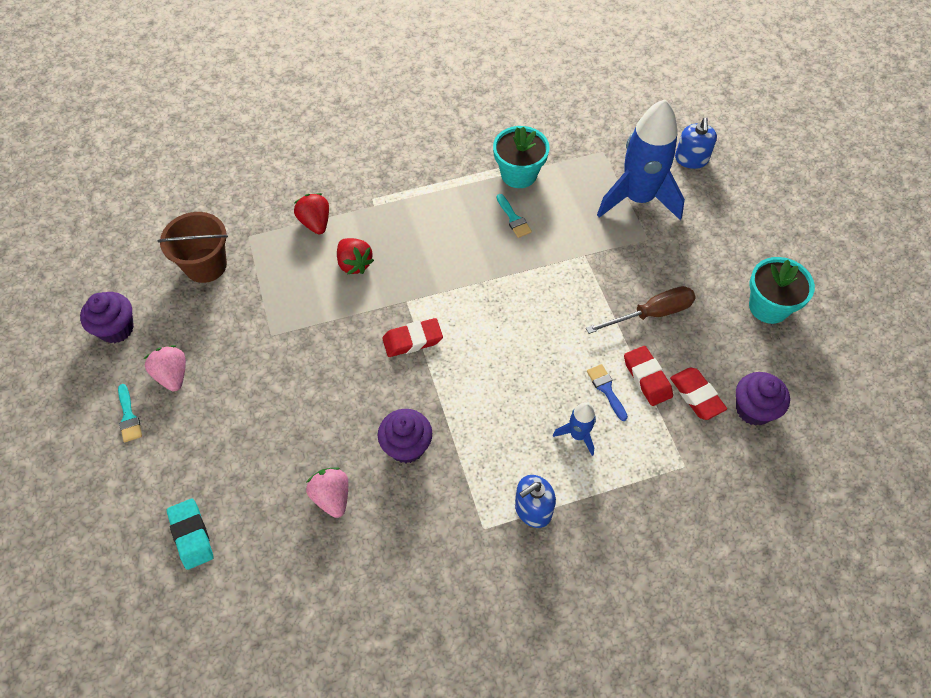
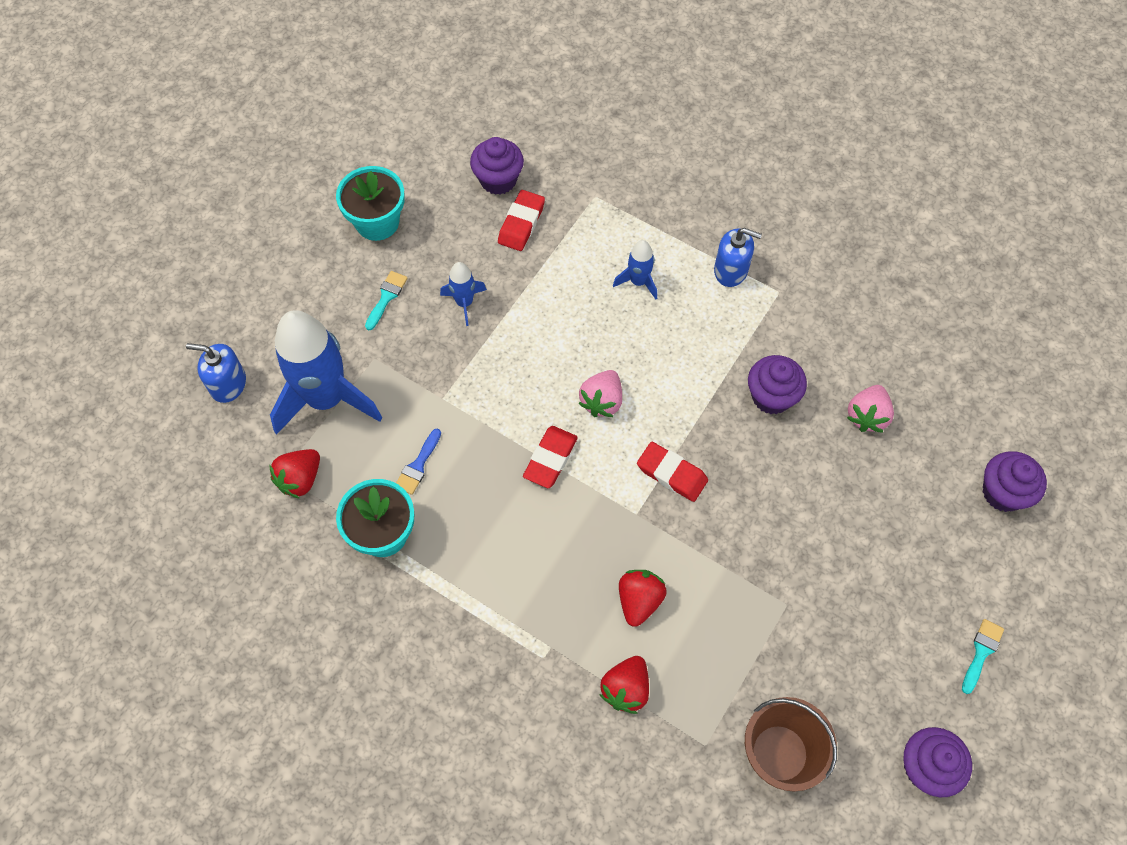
camera: 130 degrees left, 5 degrees up
(172, 375) = (910, 656): pink strawberry -> pink strawberry (602, 401)
(191, 535) = (1003, 492): turquoise eraser -> purple cupcake
(513, 219) = (450, 493): turquoise brush -> turquoise brush (386, 297)
(591, 157) = (300, 479): none -> red strawberry
(606, 389) = (576, 289): blue brush -> blue brush (418, 466)
(647, 378) = (536, 267): red eraser -> red eraser (550, 459)
(651, 314) = (464, 303): brown screwdriver -> blue rocket
(691, 159) = (228, 384): blue soap dispenser -> blue soap dispenser turned 135 degrees counterclockwise

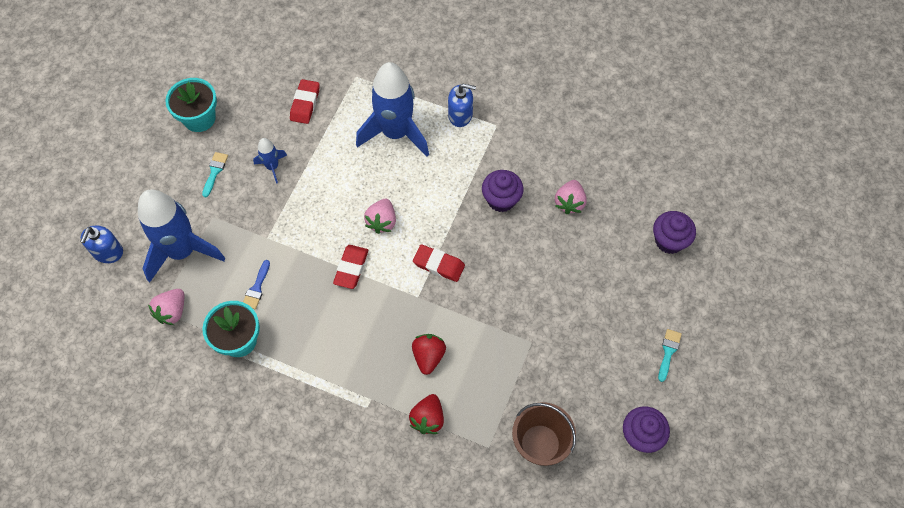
camera: 10 degrees left, 0 degrees up
(228, 384) = (108, 252): blue soap dispenser -> blue soap dispenser turned 75 degrees counterclockwise
(300, 479) = (172, 311): red strawberry -> pink strawberry
(498, 180) = (283, 74): purple cupcake -> none
(638, 282) = (395, 133): blue rocket -> blue rocket, size x2.20

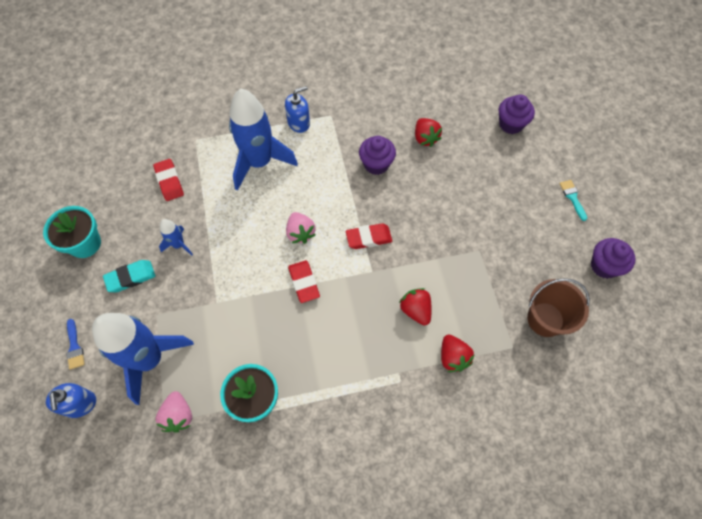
camera: 35 degrees left, 0 degrees up
(215, 171) = (131, 277): turquoise brush -> turquoise eraser
(256, 288) = (238, 348): blue brush -> blue brush (74, 347)
(569, 203) = (425, 138): pink strawberry -> red strawberry

